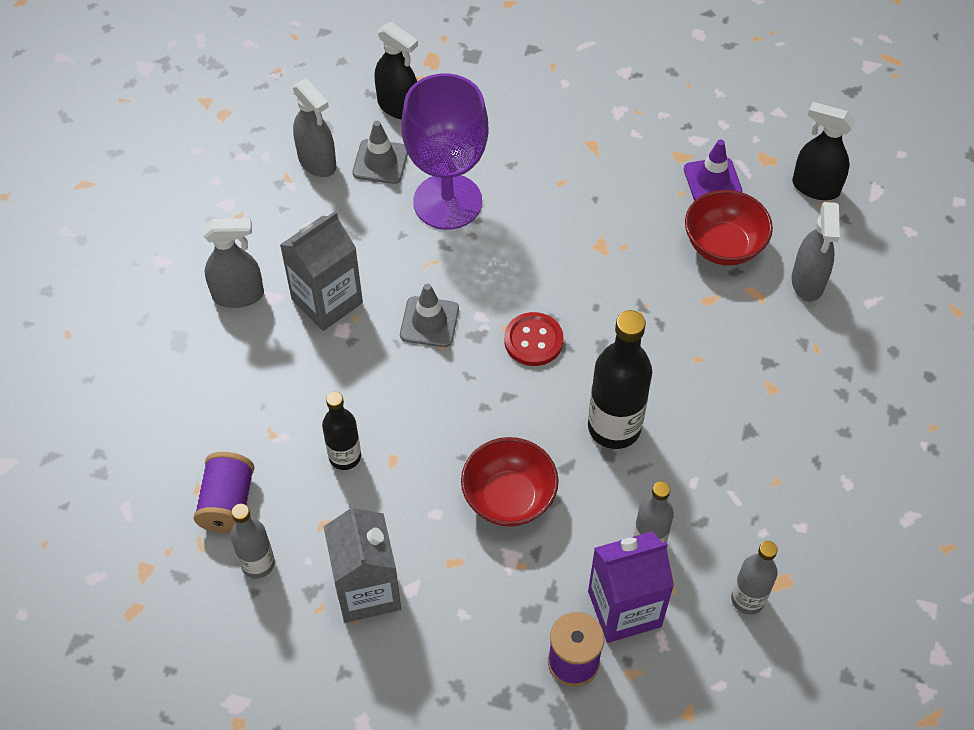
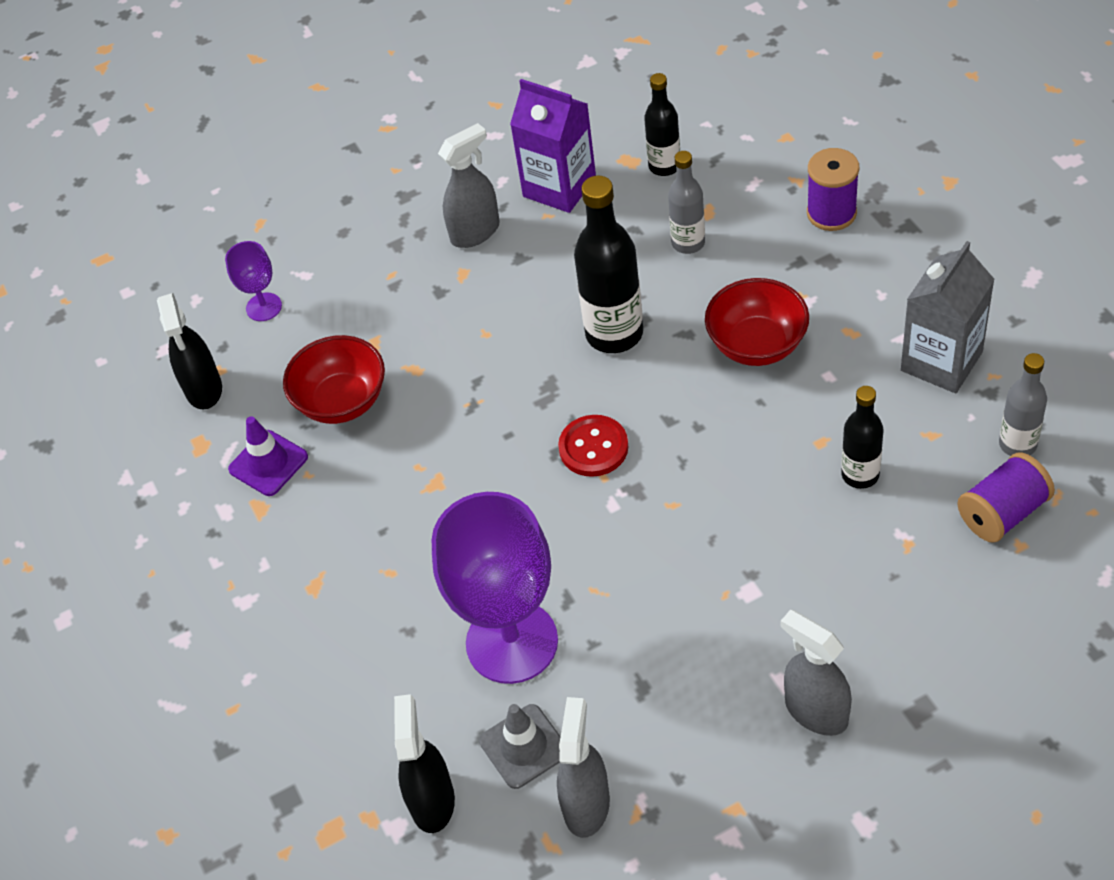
camera: 125 degrees left, 5 degrees down
(327, 301) = (735, 632): grey carton -> none
(429, 322) = (662, 535): grey traffic cone -> none
(624, 608) = (757, 218): purple carton -> purple carton (559, 187)
(747, 599) = (664, 166): grey bottle -> black bottle
(807, 282) = (325, 323): grey spray bottle -> grey spray bottle (475, 232)
(861, 261) = (264, 307): none -> purple goblet

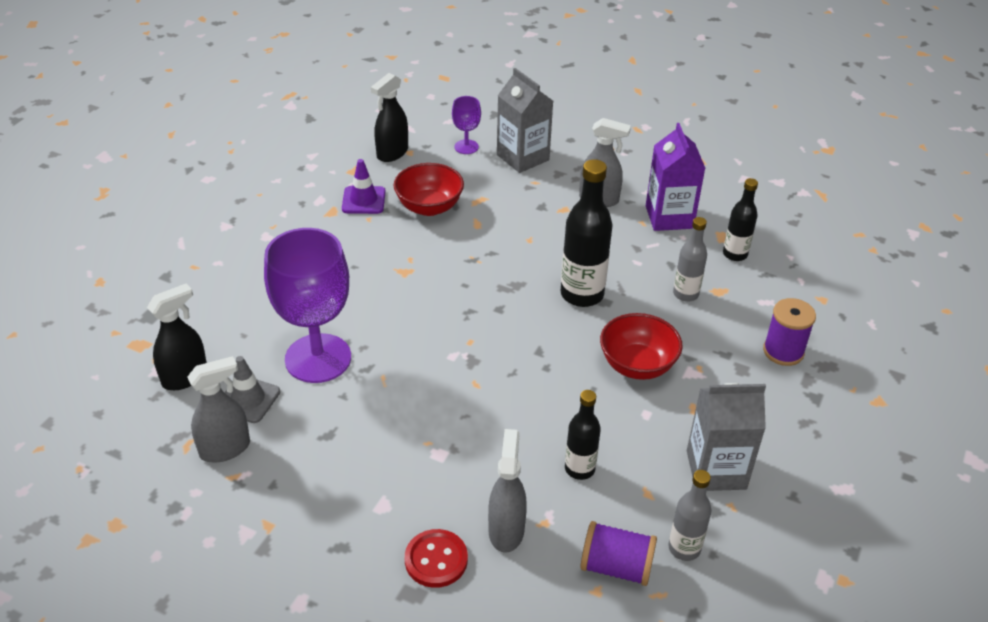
camera: 45 degrees right, 10 degrees down
(336, 262) = (522, 157): none -> grey carton
(593, 447) = (488, 326): red button -> red button (436, 560)
(816, 711) = (371, 534): grey spray bottle -> grey spray bottle (506, 530)

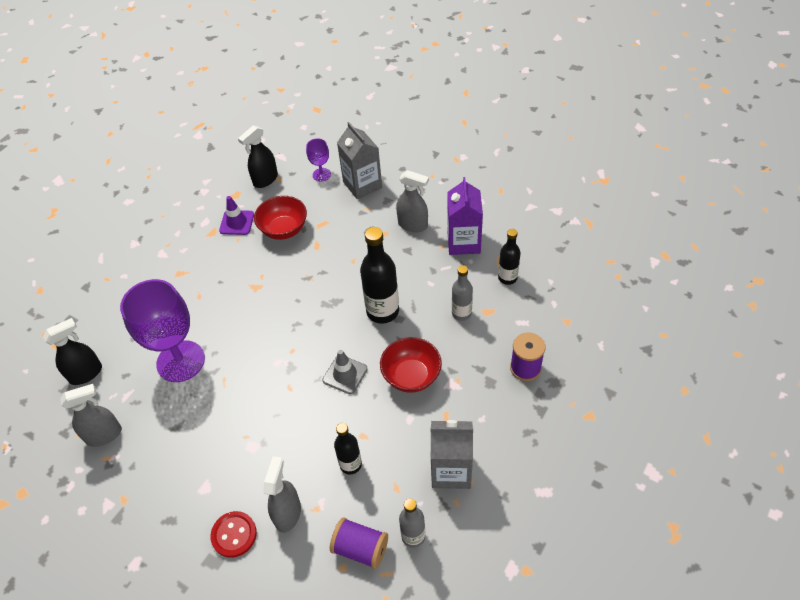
camera: 10 degrees right, 10 degrees up
(248, 399) = (126, 394): grey traffic cone -> grey traffic cone (345, 374)

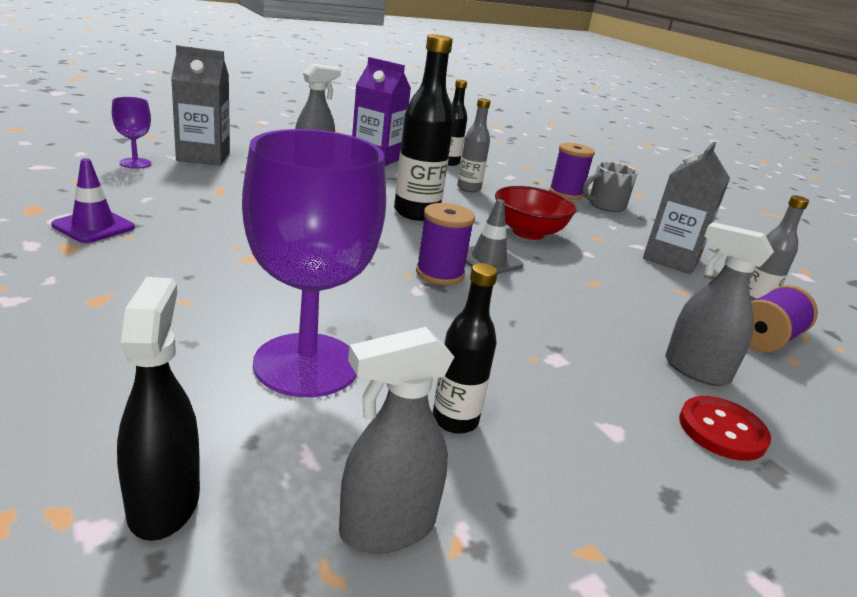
camera: 70 degrees left, 25 degrees down
(104, 435) = (386, 528): grey spray bottle -> grey spray bottle turned 120 degrees counterclockwise
(265, 180) = (58, 186): black spray bottle -> none
(284, 229) = (180, 208): red bowl -> none
(305, 362) = (440, 274): none -> purple spool
(350, 464) = (633, 303): black bottle -> black bottle (455, 420)
(527, 401) = (605, 206): none -> grey mug

